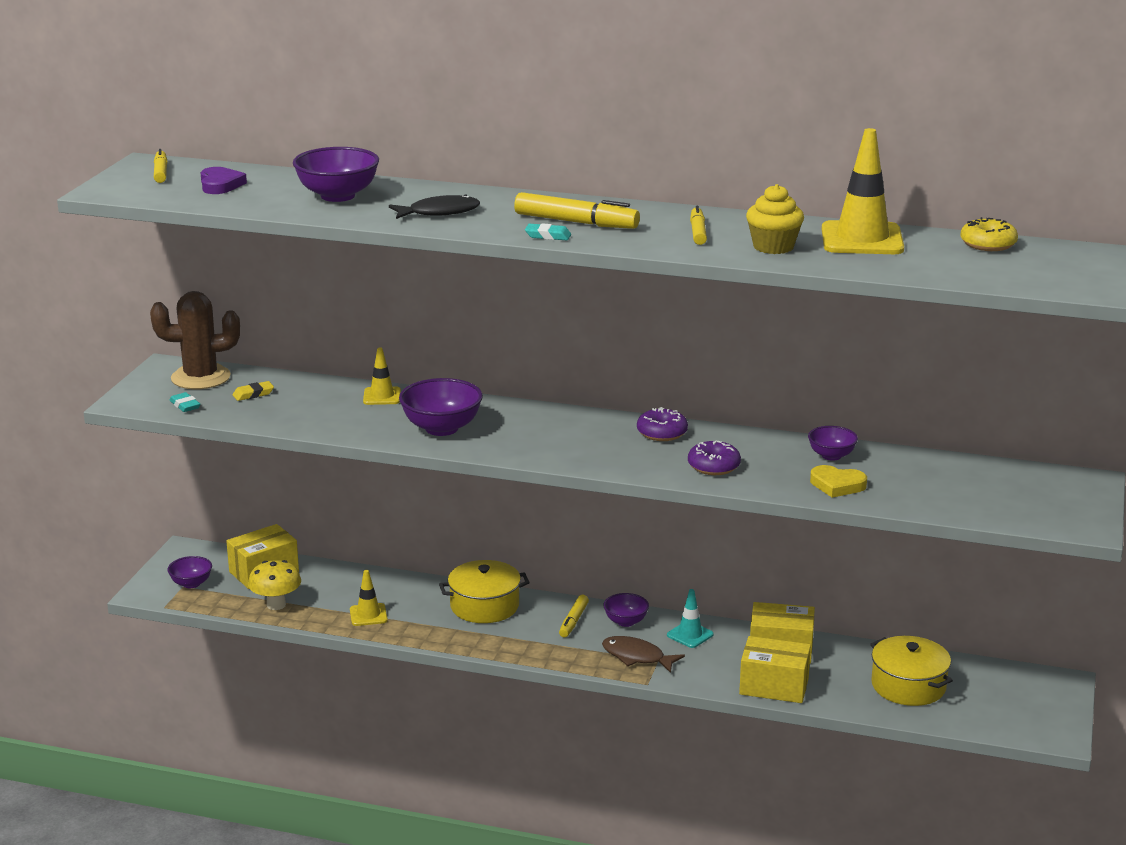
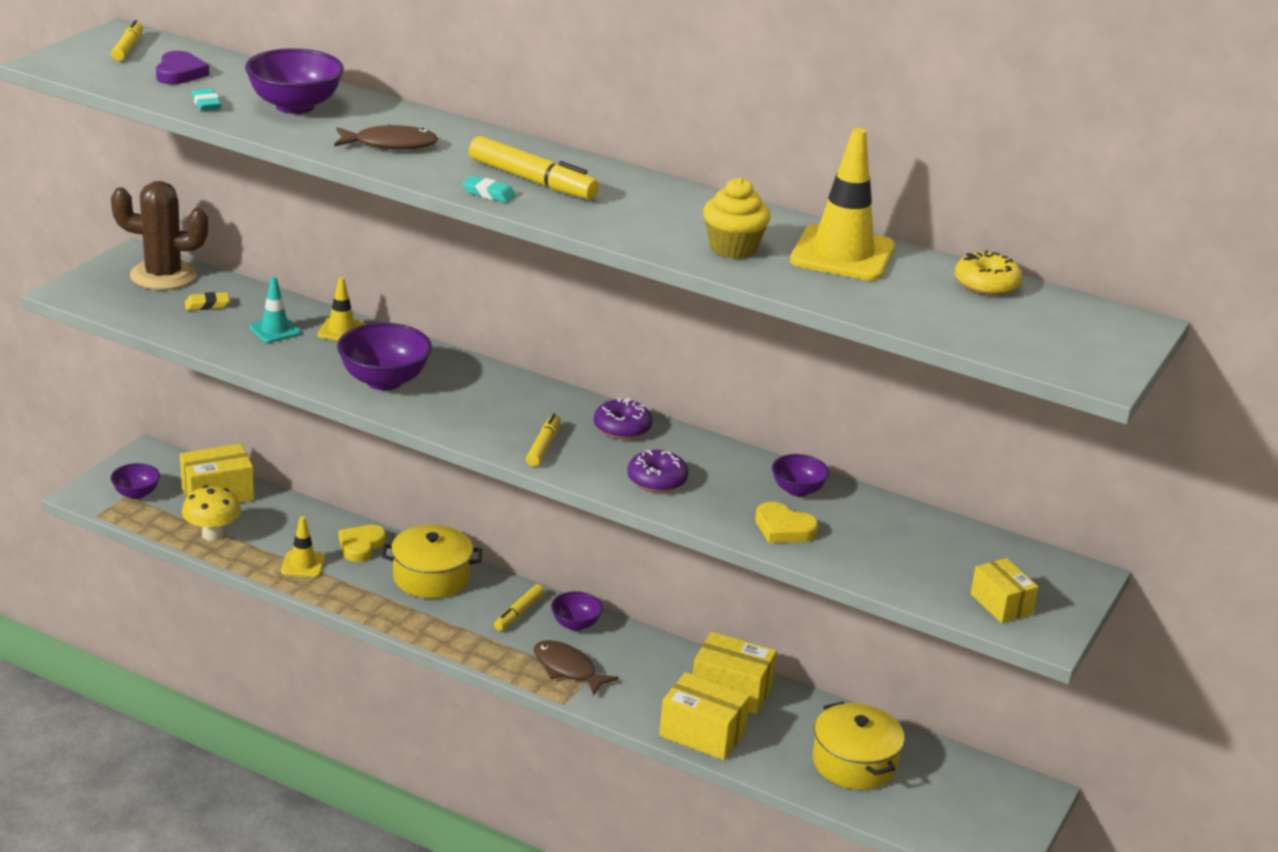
camera: 10 degrees right, 5 degrees up
(185, 405) = (128, 306): turquoise eraser -> turquoise eraser (206, 104)
(411, 592) = (361, 546): none -> yellow heart
(439, 212) = (390, 144): black fish -> brown fish
(690, 635) = (638, 654): turquoise traffic cone -> turquoise traffic cone (275, 330)
(698, 232) = (660, 215): yellow marker -> yellow marker (543, 446)
(1040, 511) = (1001, 604): none -> yellow box

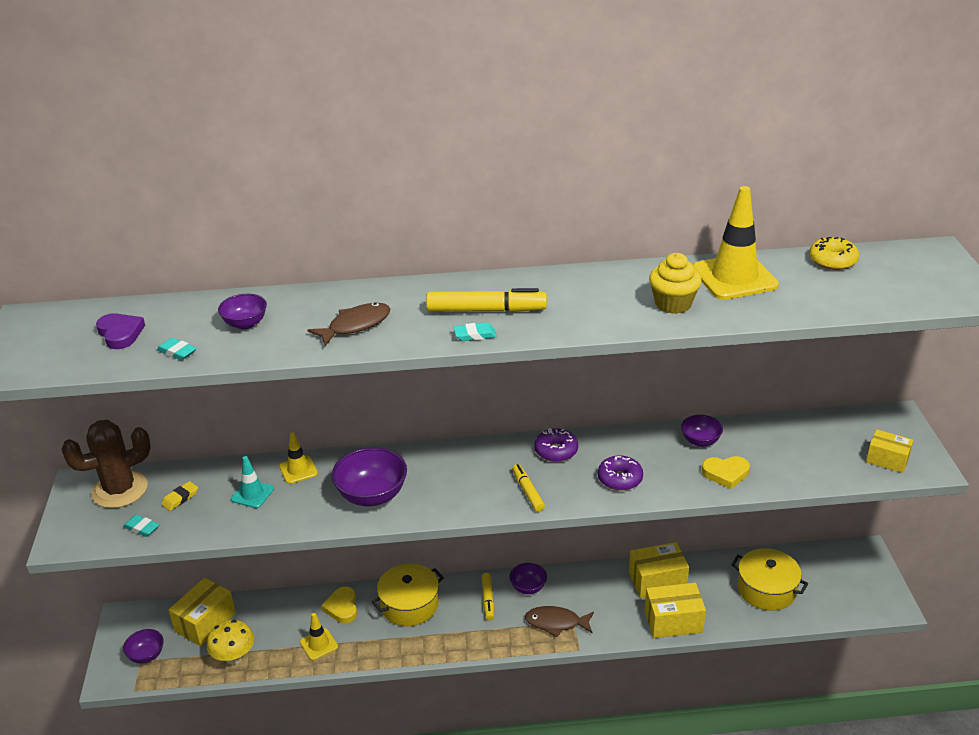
camera: 30 degrees left, 5 degrees up
(128, 48) = (49, 329): yellow marker -> none
(146, 312) = (142, 528): none -> turquoise eraser
(295, 106) = (245, 324): purple bowl -> purple bowl, size x0.58

